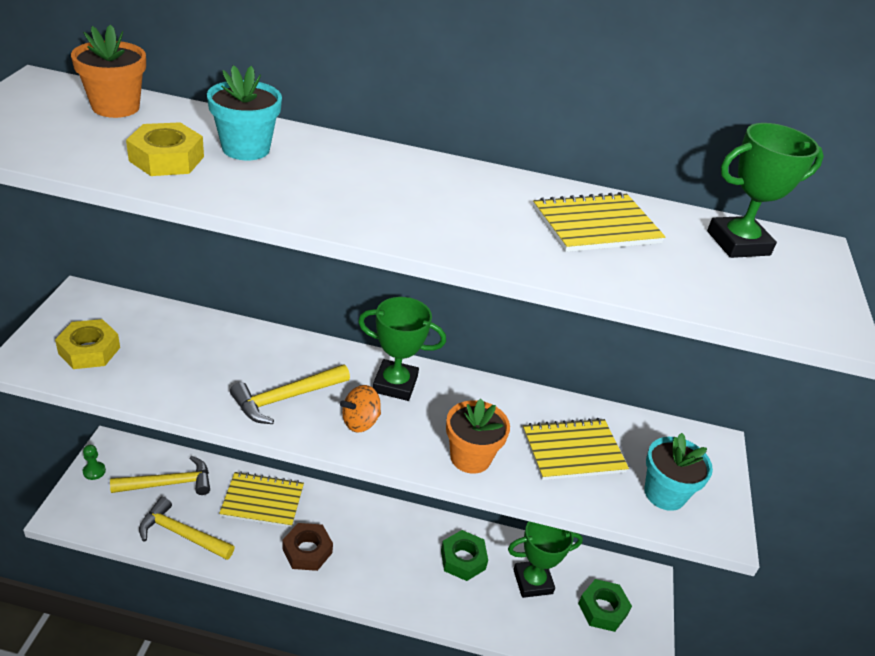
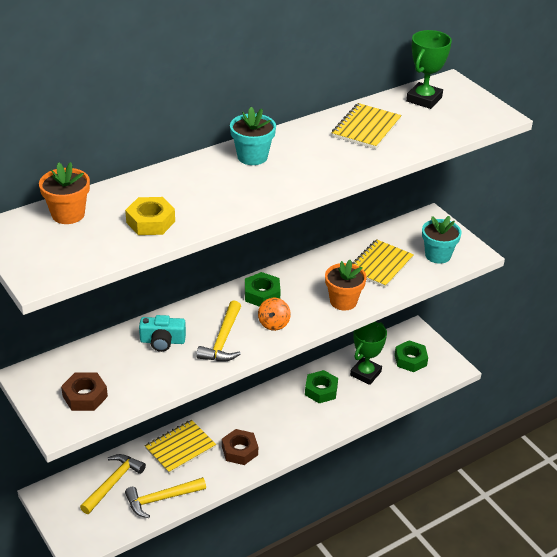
camera: 40 degrees left, 0 degrees up
(89, 350) = (85, 396): yellow nut -> brown nut
(94, 471) = (58, 513): green pawn -> none
(232, 355) = (162, 341): none -> turquoise camera
(246, 148) = (171, 192): turquoise flower pot -> turquoise flower pot (252, 156)
(395, 384) = (262, 294): green trophy -> green nut

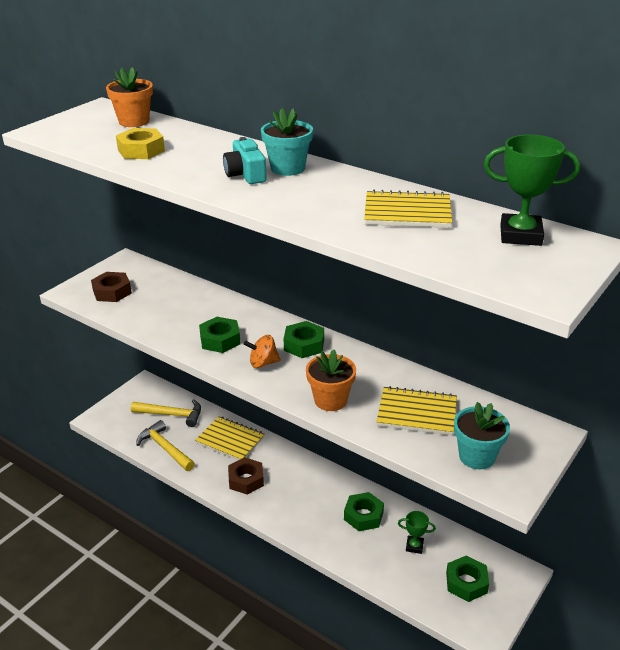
camera: 70 degrees right, 5 degrees down
(162, 341) = (200, 308): turquoise camera -> turquoise camera (245, 174)
(223, 340) = (220, 340): yellow hammer -> green nut
(365, 373) = (414, 546): green trophy -> green trophy, size x0.57

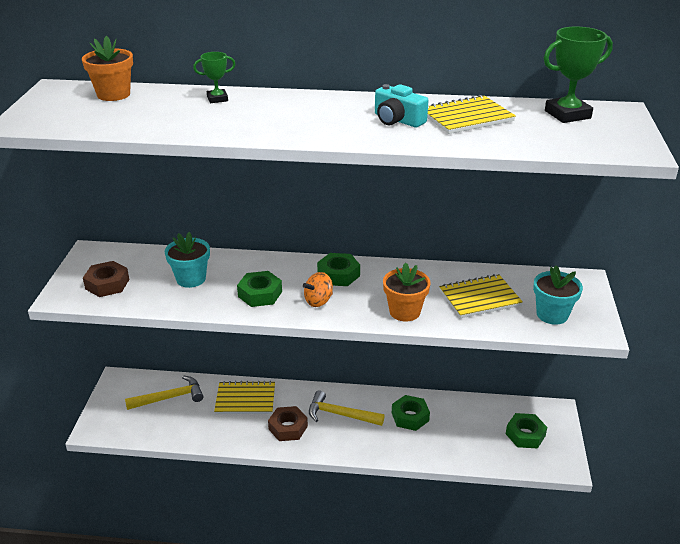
camera: 30 degrees left, 0 degrees up
(141, 150) = (160, 118): yellow nut -> none
(165, 448) = (188, 430): yellow hammer -> yellow hammer (340, 414)
(245, 174) = (291, 117): turquoise camera -> turquoise camera (397, 120)
(287, 168) = (322, 105): turquoise flower pot -> turquoise flower pot (191, 279)
(414, 546) = (467, 424): green trophy -> green trophy (217, 99)

